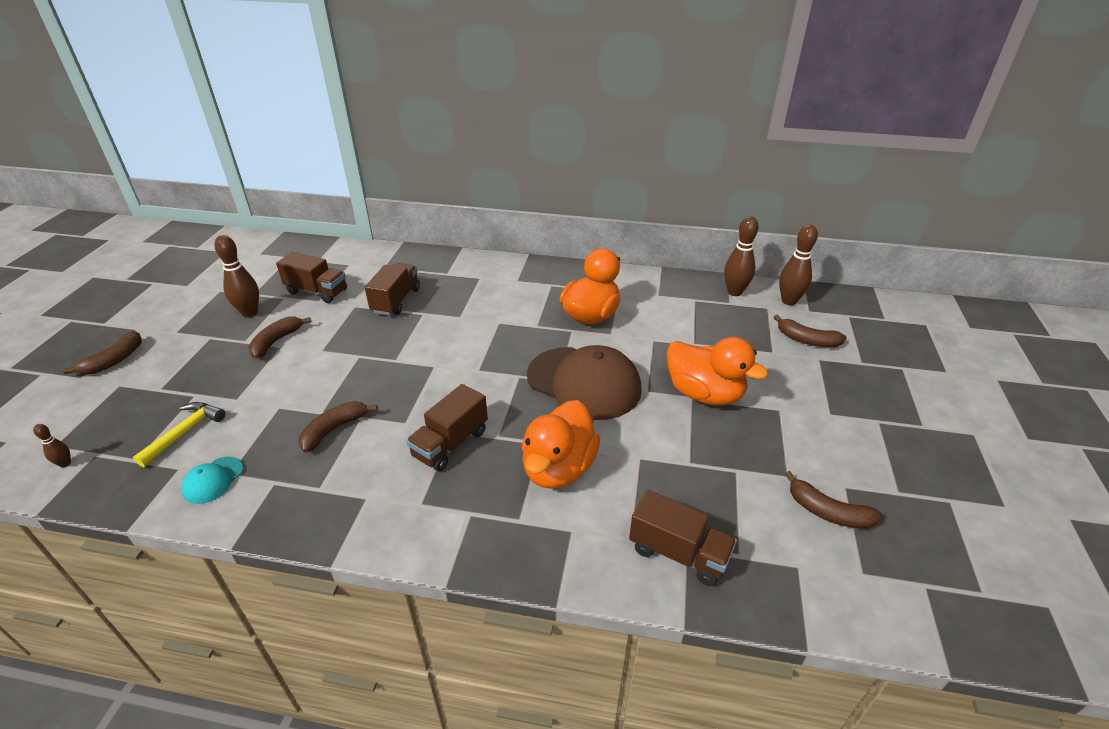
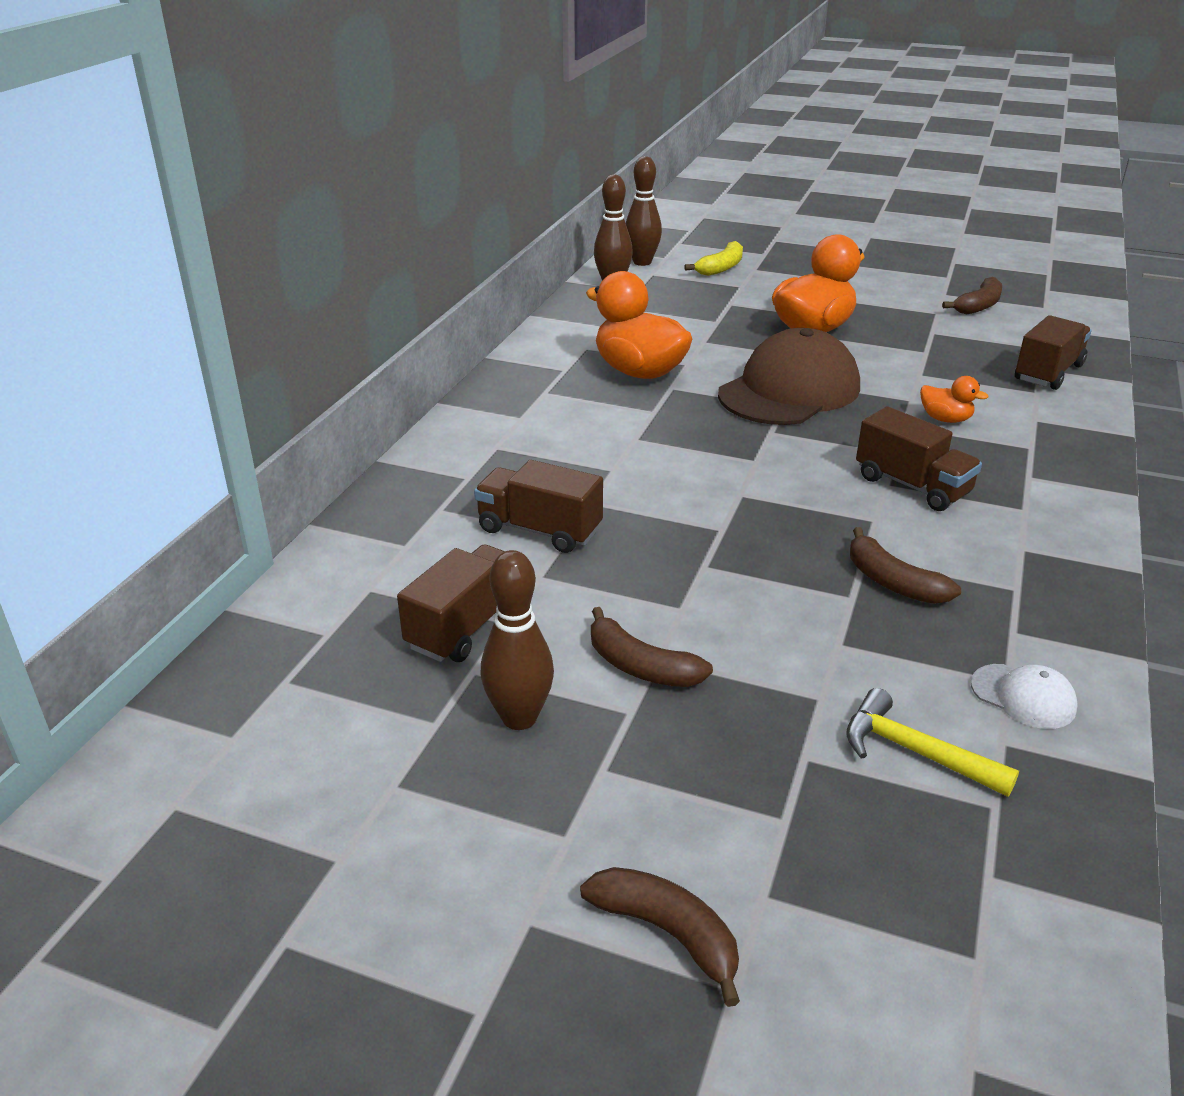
camera: 80 degrees left, 5 degrees down
(65, 463) = (1023, 918): brown bowling pin -> none
(213, 480) = (1023, 696): turquoise cap -> white cap
(558, 468) = (945, 419): orange duck -> orange duck, size x0.48
(807, 340) = (721, 268): brown banana -> yellow banana

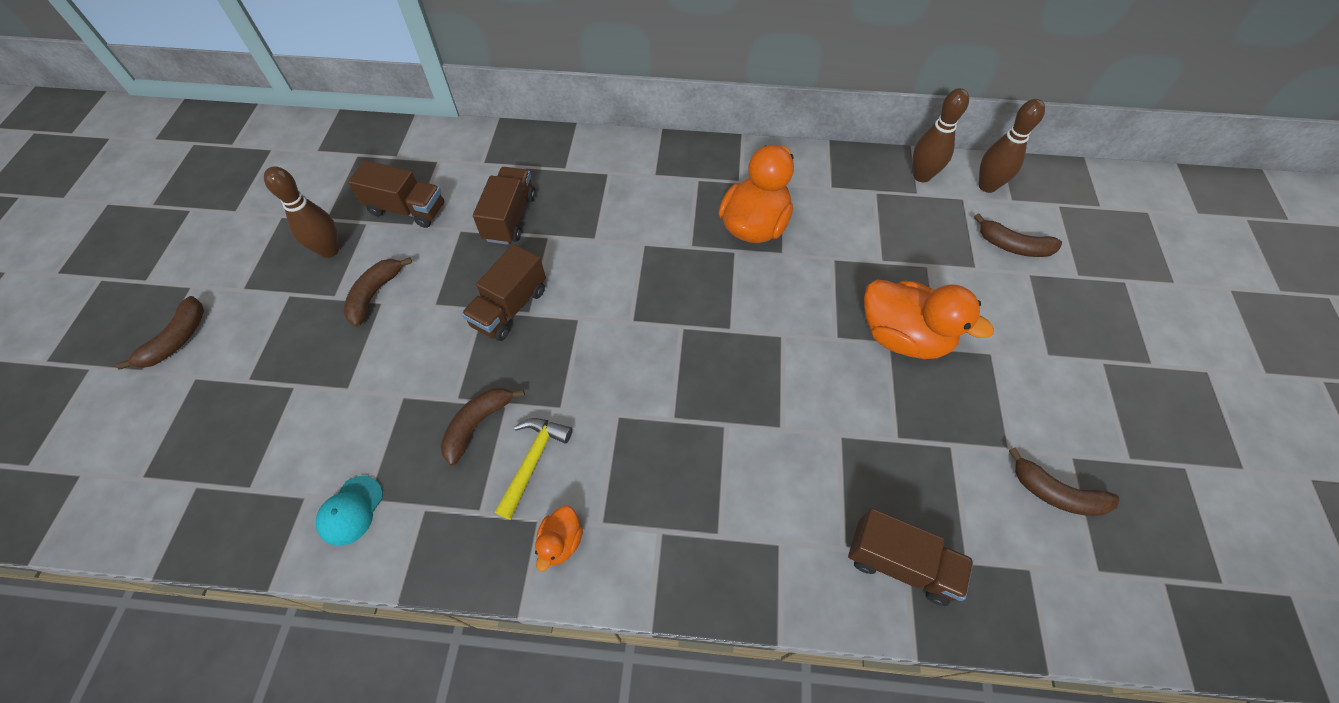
camera: 75 degrees right, 25 degrees up
(721, 268) = (1013, 246): yellow banana -> brown banana
(789, 391) = (761, 331): brown cap -> none
(912, 486) = (620, 434): brown truck -> brown truck (510, 307)
(914, 752) = (298, 444): yellow hammer -> yellow hammer (533, 461)
(945, 419) = (751, 459): orange duck -> orange duck (561, 542)
(1023, 696) = (351, 510): white cap -> turquoise cap

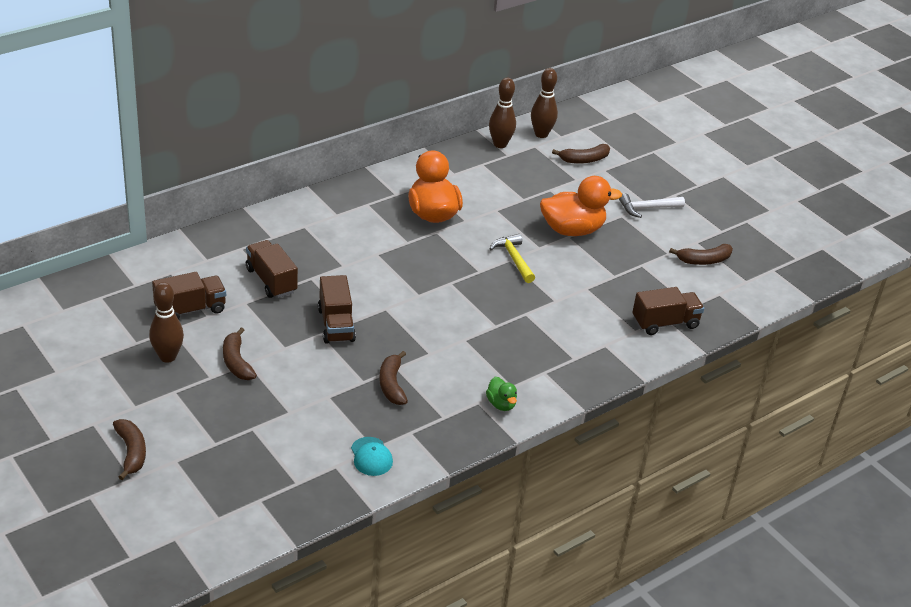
camera: 45 degrees left, 20 degrees down
(533, 461) = (444, 382): yellow hammer -> yellow hammer (514, 259)
(561, 542) = (501, 404): orange duck -> green duck
(1040, 361) = (647, 208): none -> white hammer

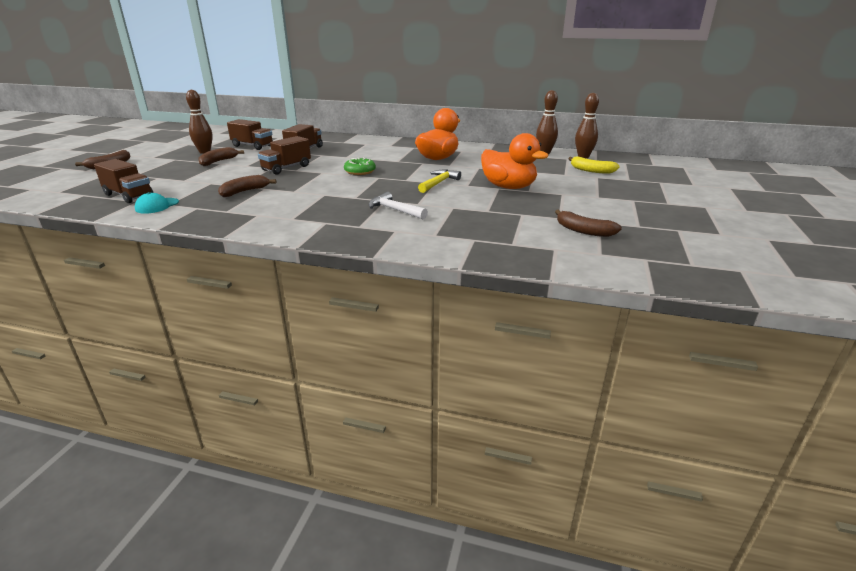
camera: 55 degrees right, 10 degrees down
(415, 284) = (360, 171): none -> green donut
(501, 404) = (265, 221): green duck -> none
(584, 160) = (591, 170): brown banana -> yellow banana
(647, 208) = (592, 198): white hammer -> white hammer (395, 210)
(665, 323) = (467, 241): brown truck -> brown truck (128, 195)

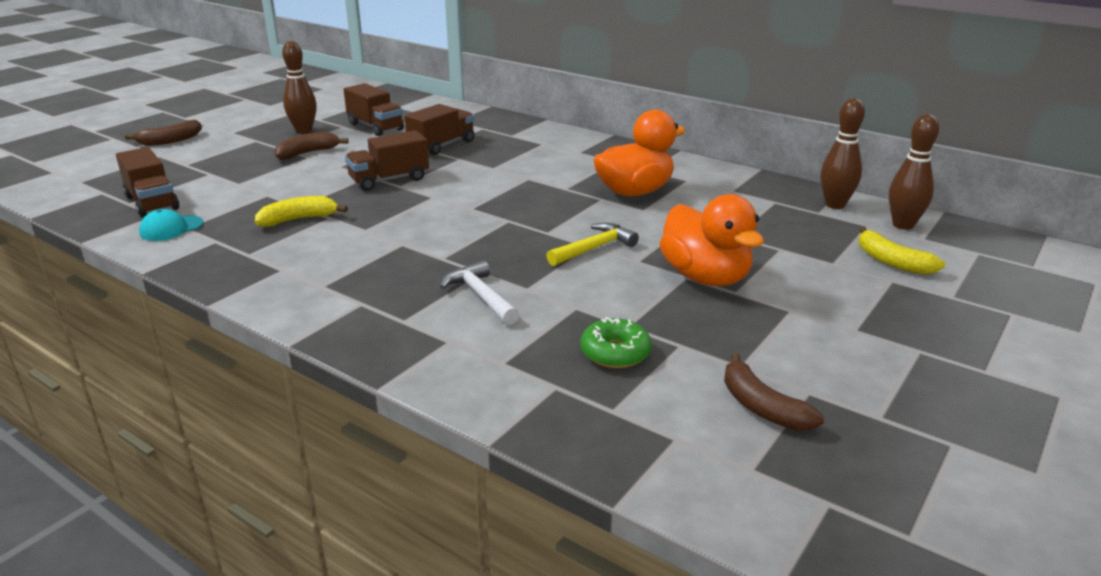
camera: 20 degrees right, 0 degrees up
(244, 191) = (298, 219): brown banana -> yellow banana
(360, 171) = (489, 203): green donut -> green donut (615, 352)

